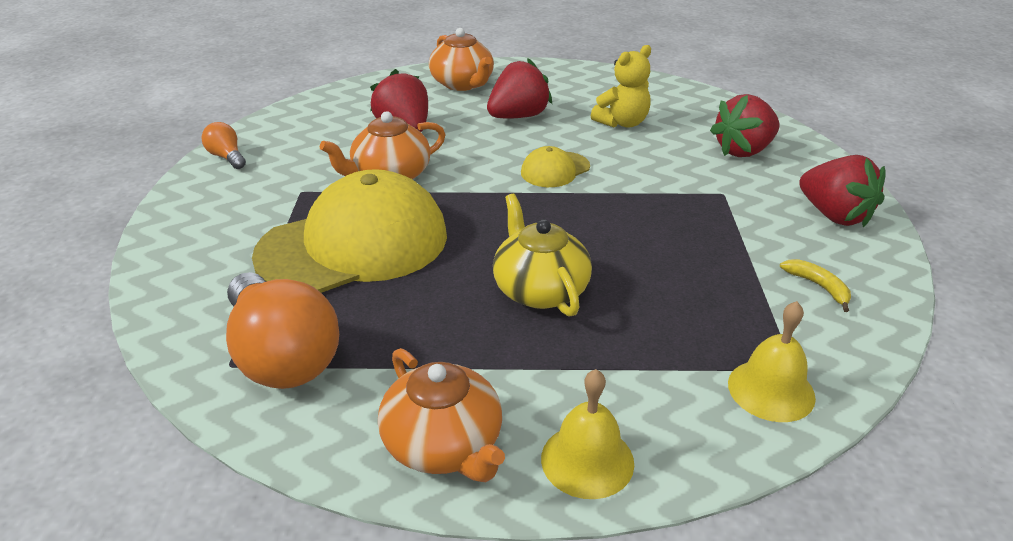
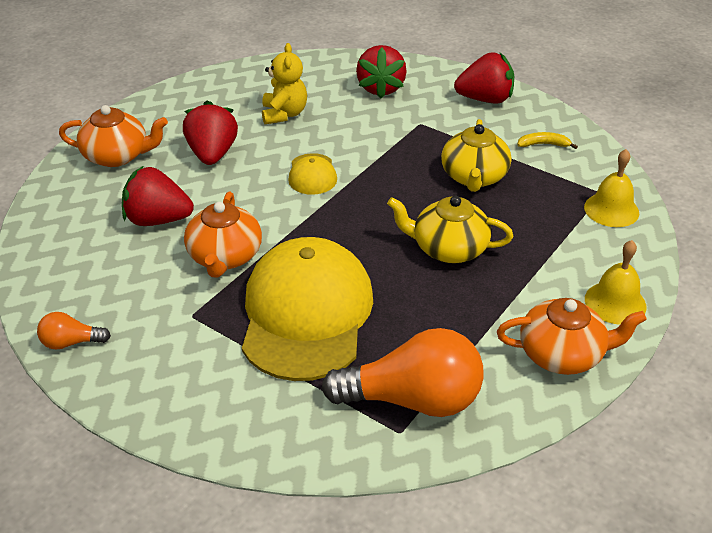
camera: 55 degrees left, 5 degrees up
(683, 260) = (474, 177): none -> yellow teapot

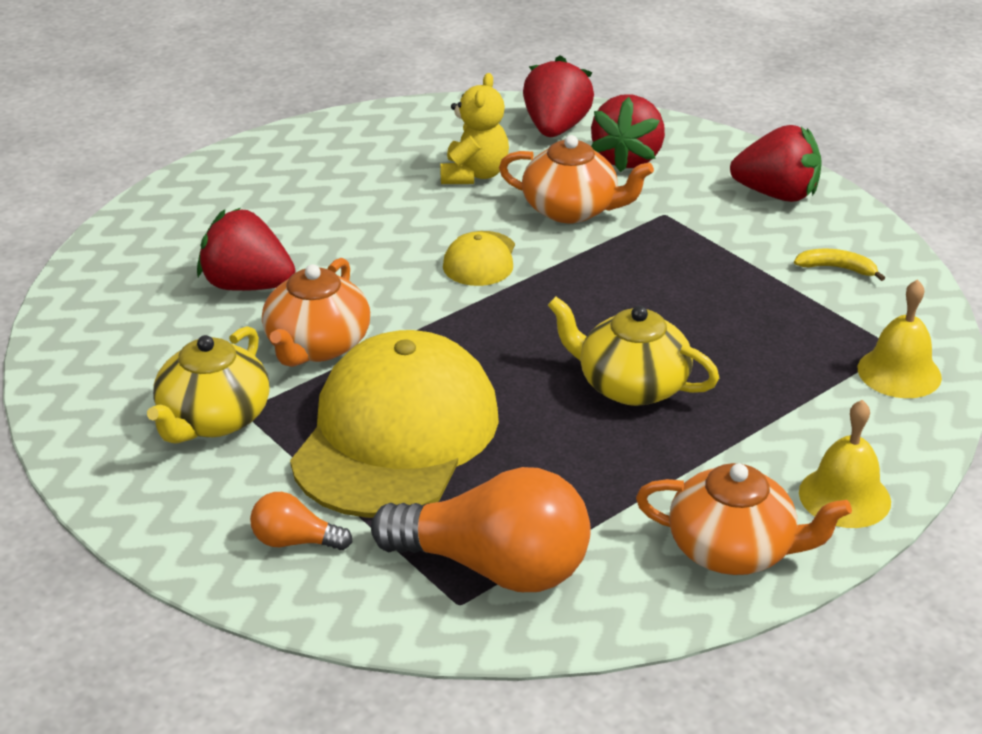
camera: 15 degrees right, 5 degrees down
(71, 342) = (79, 416): orange light bulb -> orange light bulb (295, 541)
(117, 156) = (227, 197): orange teapot -> orange teapot (572, 210)
(212, 154) = (354, 213): red strawberry -> red strawberry (556, 128)
(474, 177) = (711, 297): yellow teapot -> yellow teapot (213, 419)

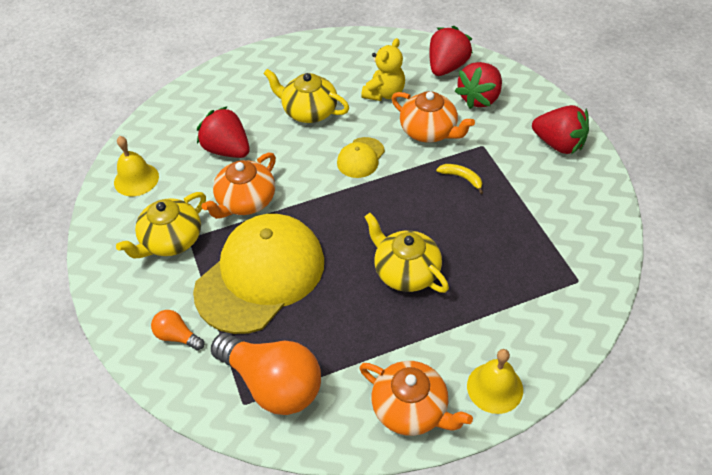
camera: 20 degrees right, 15 degrees up
(361, 215) = (309, 111): none -> yellow teapot
(837, 268) = (570, 210): yellow banana -> yellow banana (462, 178)
(899, 372) = (572, 301): yellow bell -> yellow bell (136, 179)

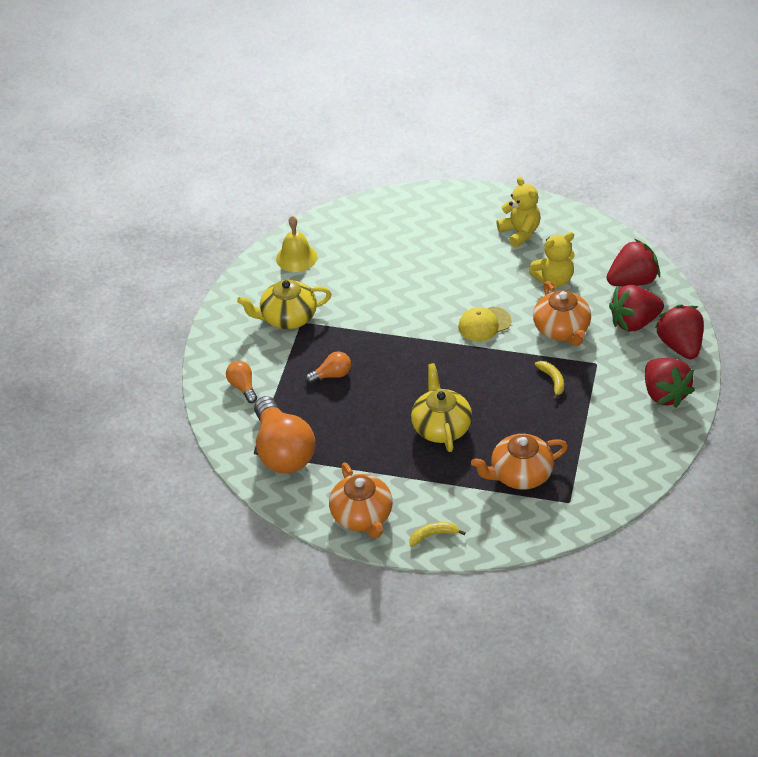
camera: 35 degrees right, 5 degrees down
(227, 150) = (383, 267): red strawberry -> red strawberry (680, 346)
(245, 201) = (365, 315): orange teapot -> orange teapot (520, 474)
(260, 275) = (332, 375): yellow cap -> orange light bulb
(309, 111) = (475, 265): yellow teapot -> none
(323, 69) = (520, 232): none -> yellow teddy bear
(495, 387) = (433, 535): yellow bell -> yellow banana

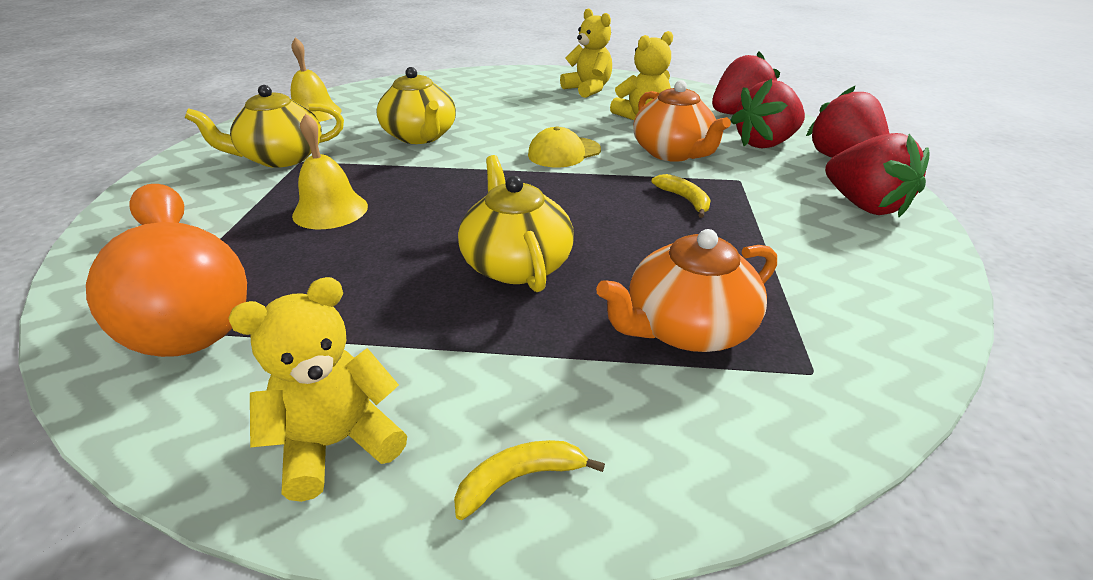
camera: 10 degrees left, 10 degrees down
(332, 375) = (330, 210): orange light bulb -> yellow bell
(362, 516) = (337, 443): orange teapot -> yellow teddy bear
(381, 296) = (420, 136): none -> yellow teapot

